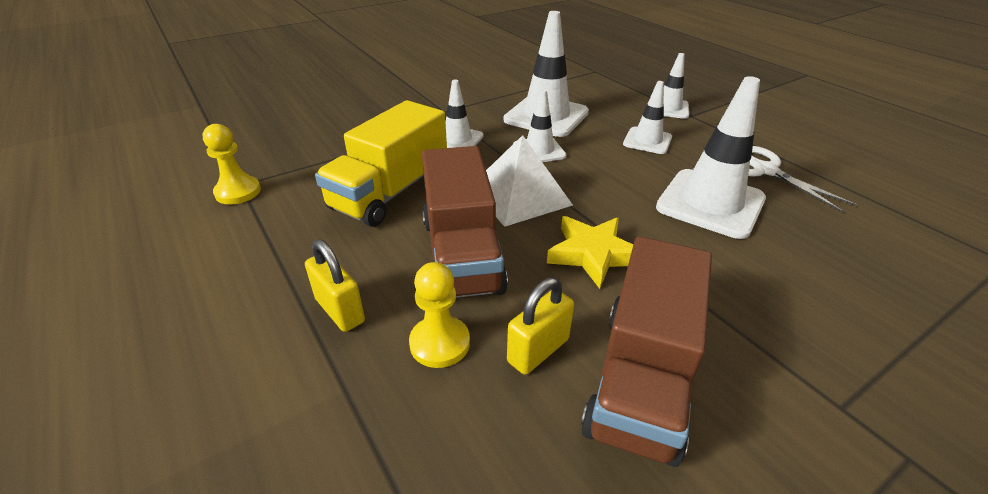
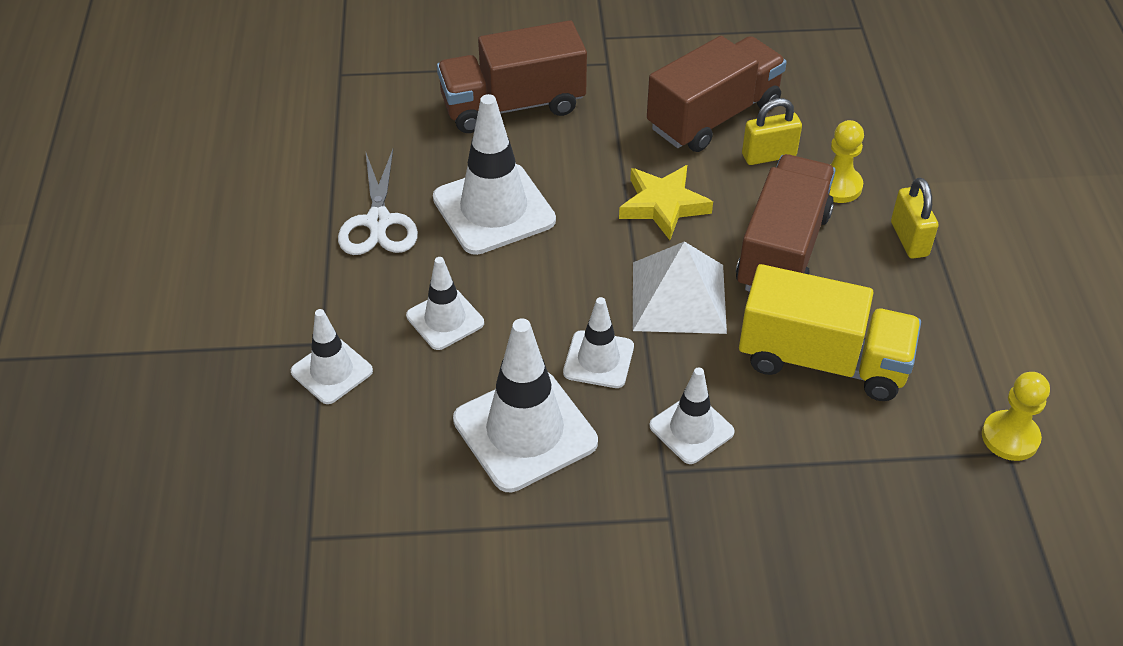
camera: 150 degrees left, 10 degrees up
(390, 192) = (822, 361): yellow truck -> yellow truck turned 45 degrees clockwise
(835, 296) = (513, 105): none -> brown truck

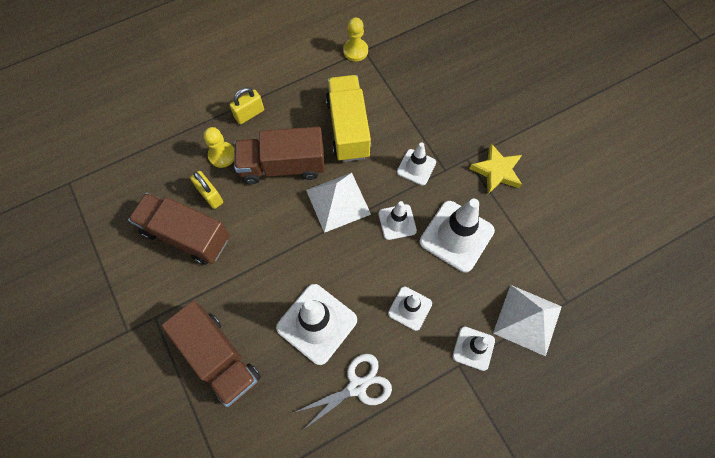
camera: 115 degrees left, 20 degrees up
(322, 464) = (527, 319): none -> white pyramid
(663, 205) = (274, 234): yellow star -> yellow star (497, 171)

